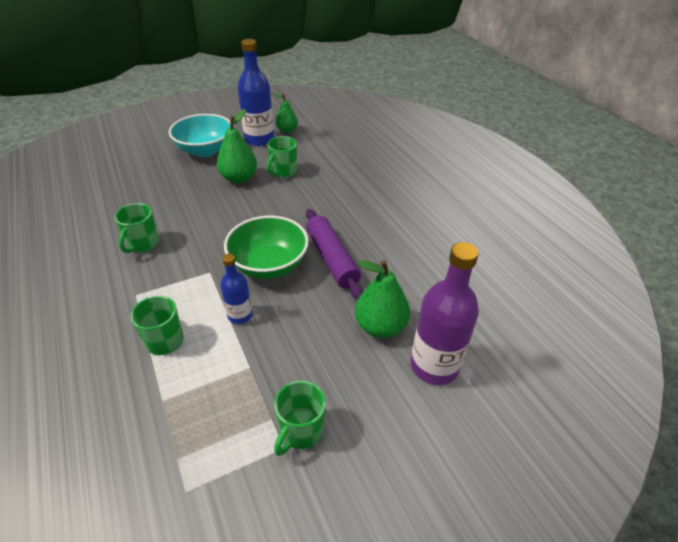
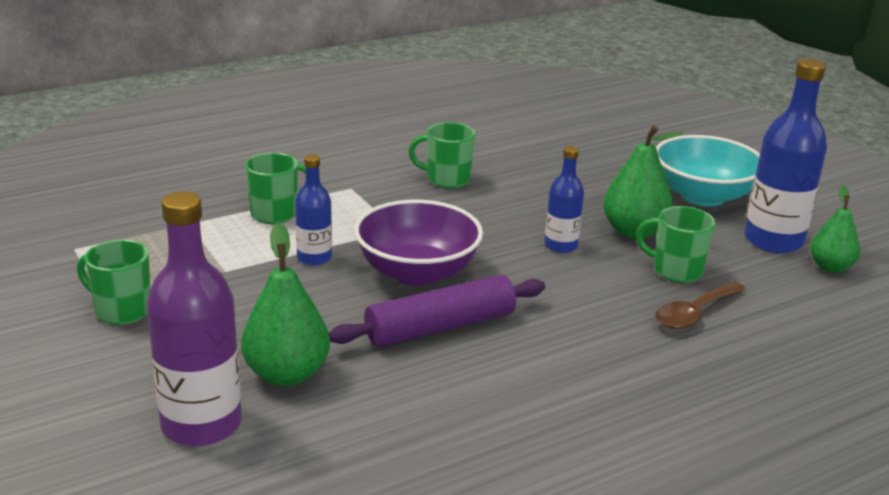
camera: 85 degrees right, 15 degrees down
(249, 205) = (561, 246): none -> blue bottle
(269, 265) = (417, 272): green bowl -> purple bowl
(324, 173) = (694, 314): none -> brown spoon

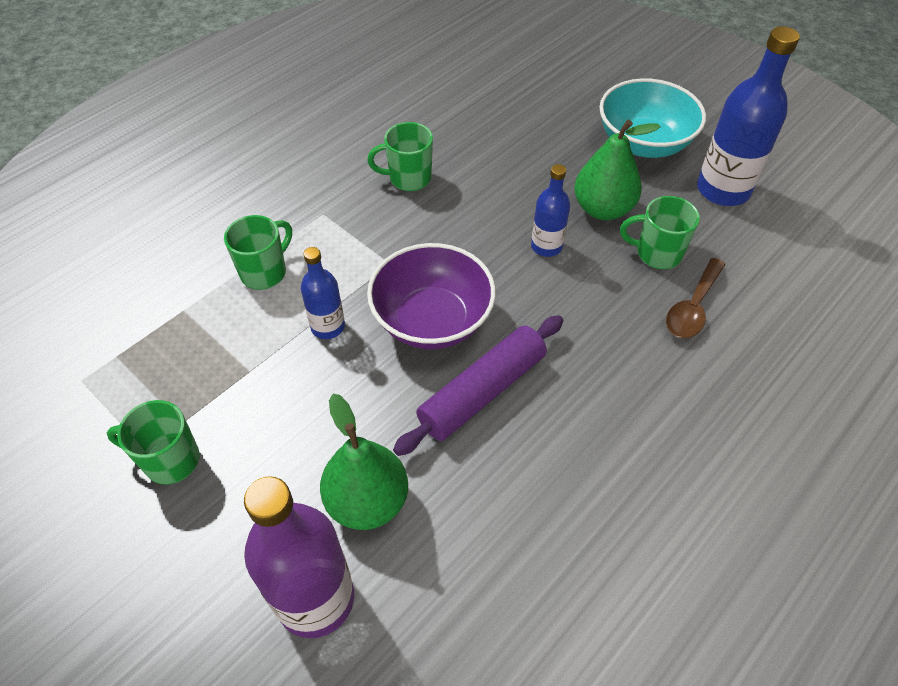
camera: 15 degrees left, 25 degrees up
(830, 267) = (780, 212): green pear -> none

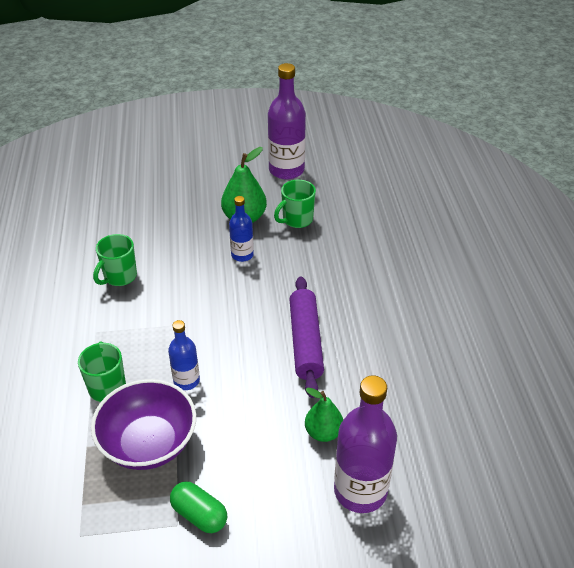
camera: 50 degrees left, 10 degrees down
(170, 460) = (199, 515): green mug -> green capsule
(367, 501) = (323, 432): green pear -> green pear, size x0.66
(432, 320) = (236, 332): purple bowl -> purple bowl (149, 443)
(643, 143) = (221, 173): turquoise bowl -> none
(693, 307) = (342, 231): brown spoon -> none
(723, 190) = (286, 170): blue bottle -> purple bottle

